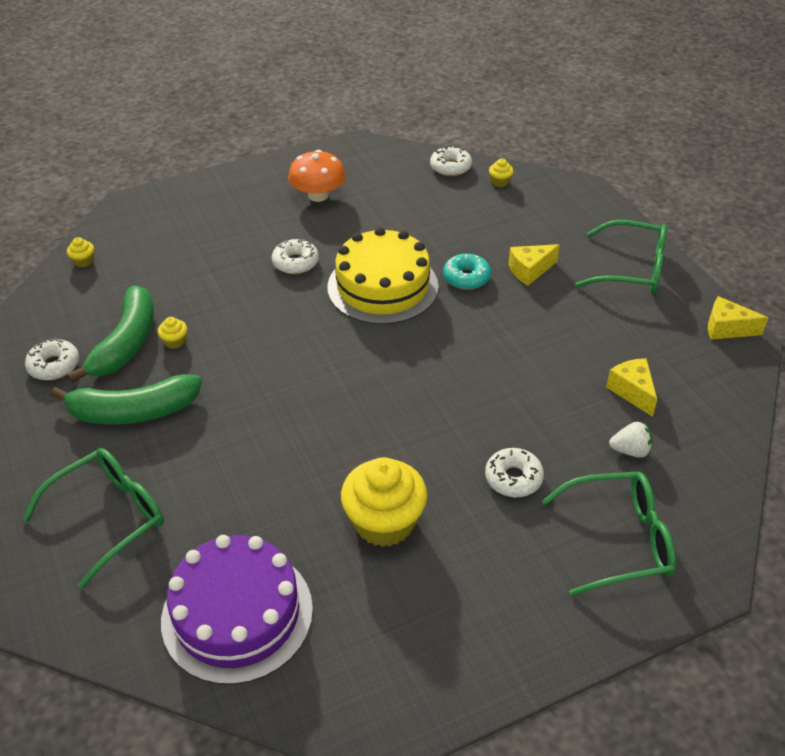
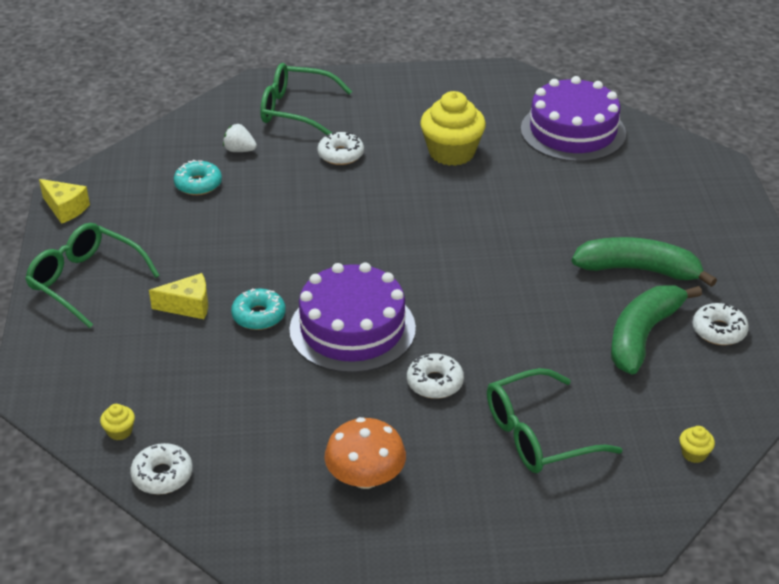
camera: 160 degrees left, 5 degrees down
(110, 516) = (661, 200): green glasses -> green glasses (537, 435)
(175, 341) = (591, 325): yellow cupcake -> none
(383, 286) = (352, 328): yellow cake -> purple cake
(632, 391) = (198, 184): yellow cheese -> turquoise donut

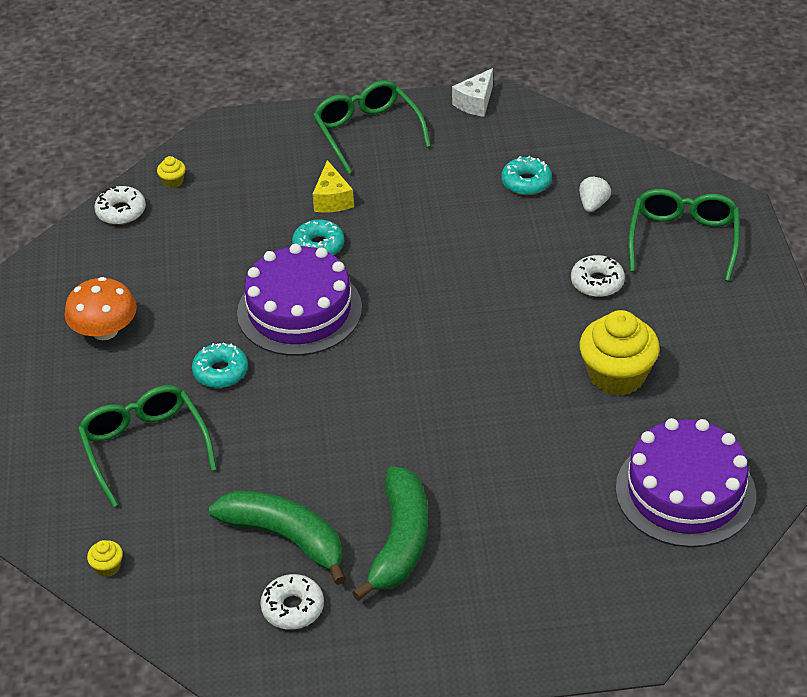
camera: 90 degrees right, 5 degrees up
(65, 209) = (475, 103): yellow cheese -> white cheese
(85, 281) = (367, 132): green glasses -> green glasses turned 60 degrees counterclockwise
(435, 383) = (220, 372): white donut -> turquoise donut

